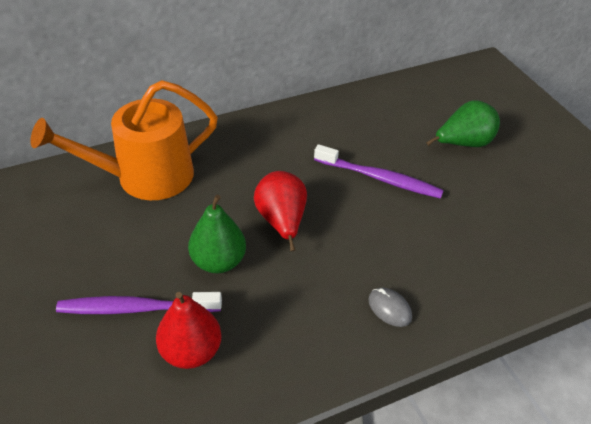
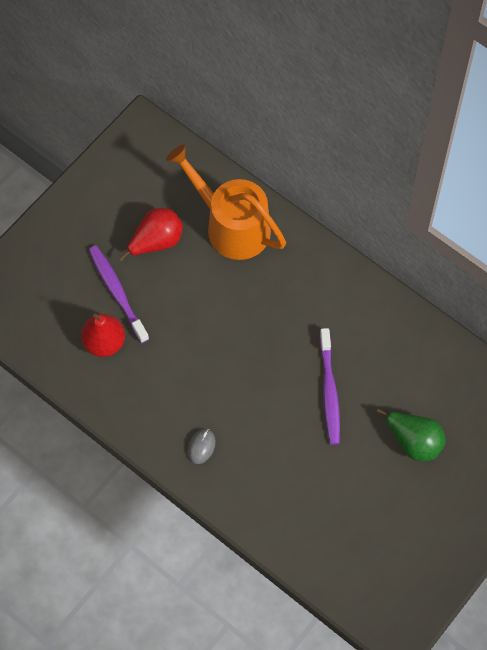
camera: 65 degrees right, 20 degrees up
(218, 261) = (181, 320): green pear -> none
(281, 221) = (241, 342): red pear -> red pear (156, 242)

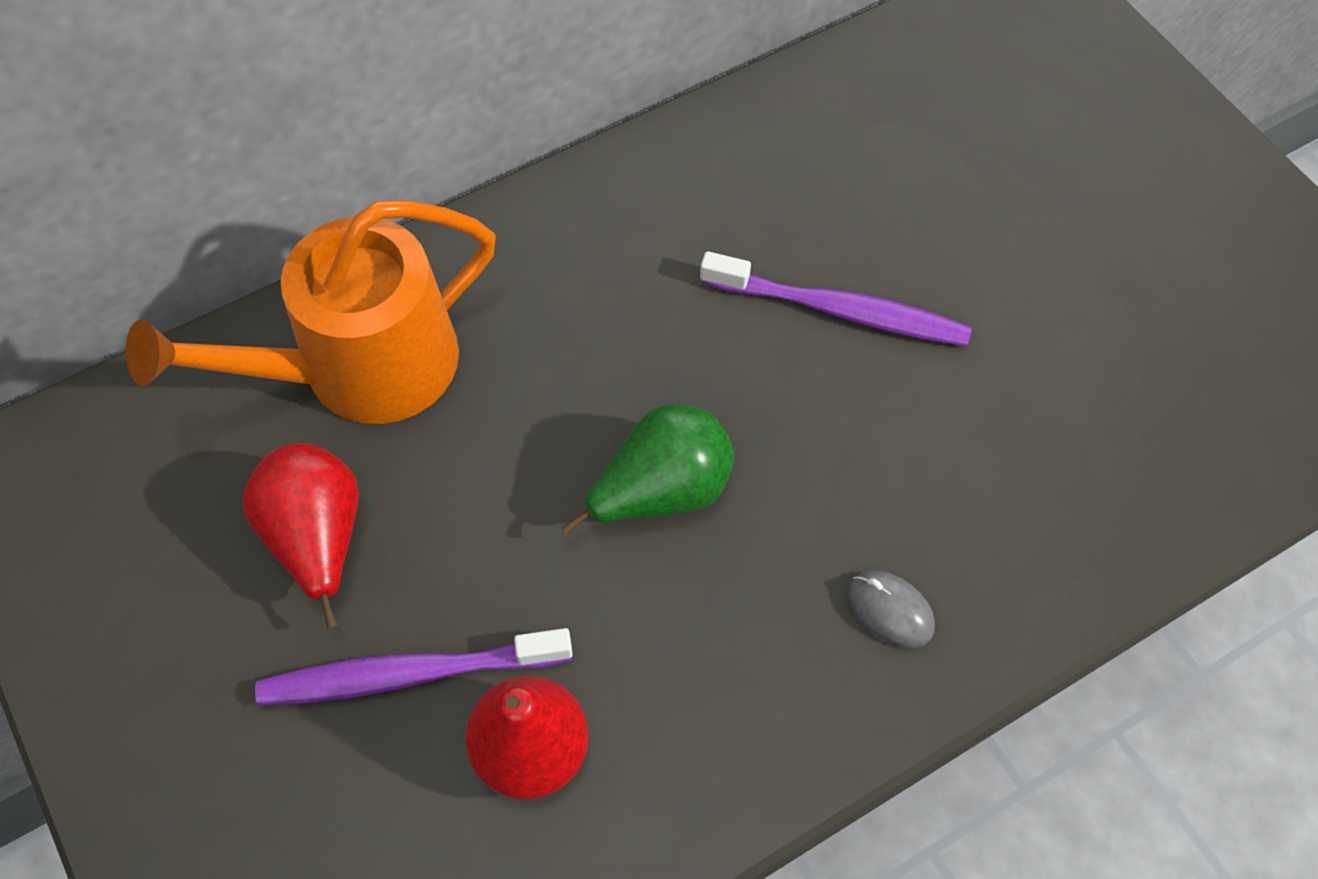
camera: 70 degrees left, 5 degrees down
(414, 441) = (1002, 201): green pear -> green pear (662, 491)

